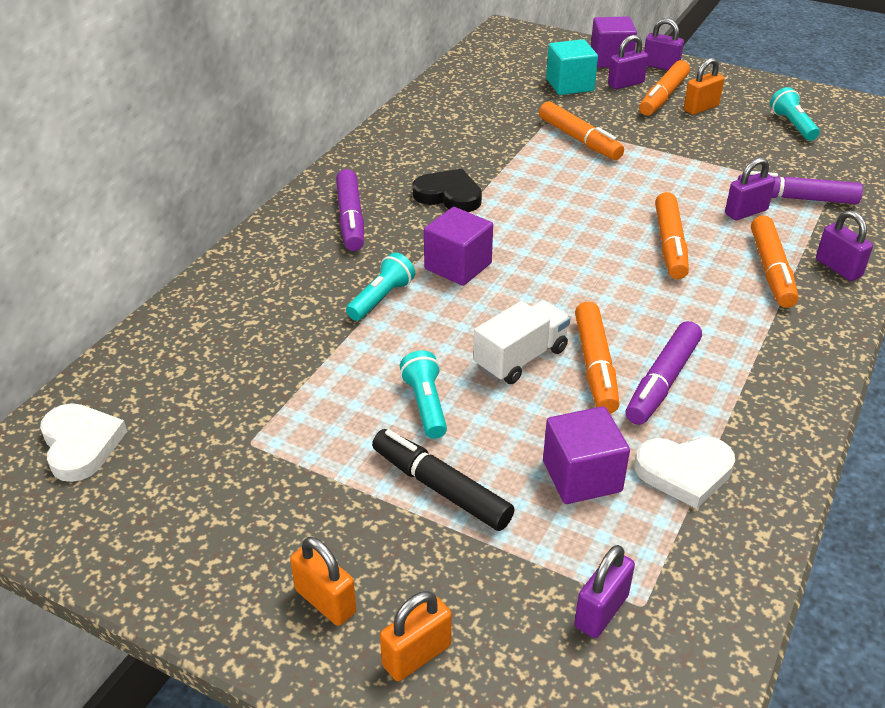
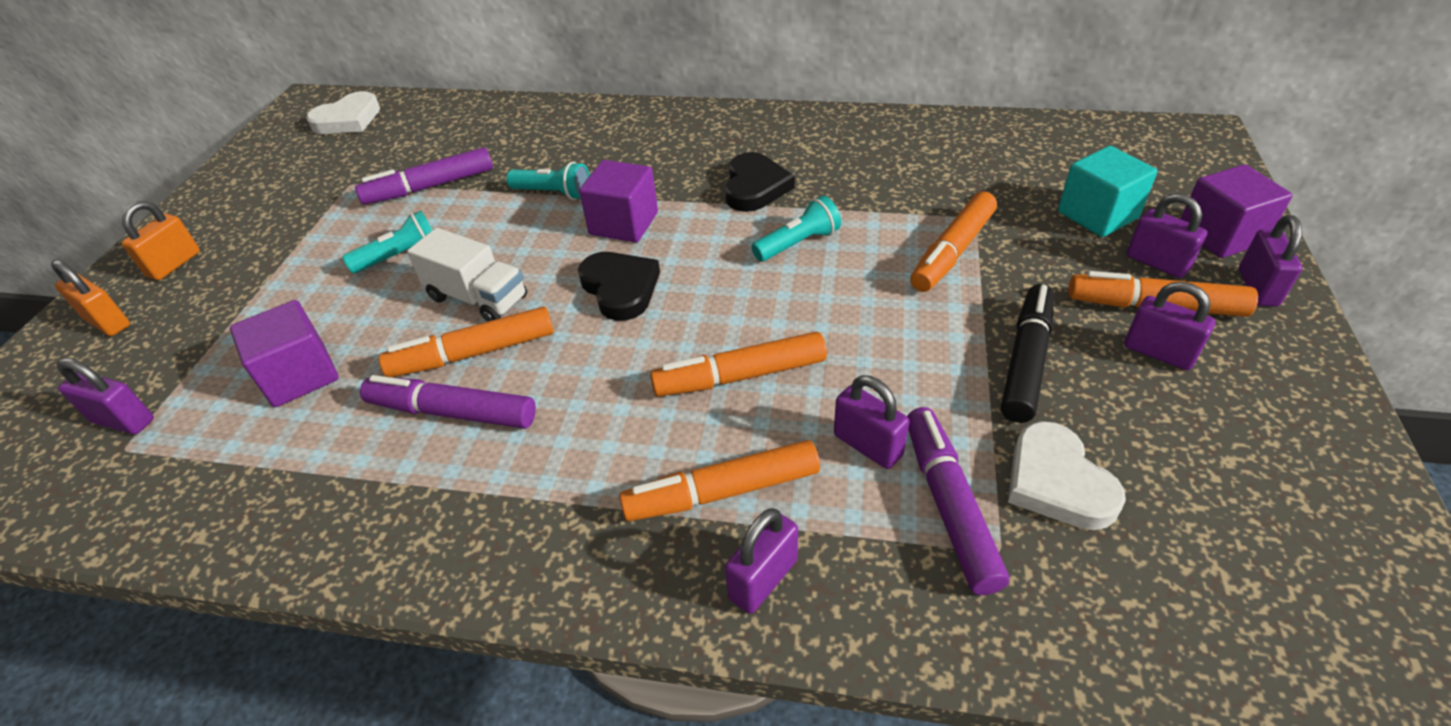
camera: 75 degrees right, 5 degrees up
(350, 219) = (679, 143): purple marker -> purple marker (430, 187)
(440, 488) = (291, 290): black marker -> black marker (1026, 360)
(547, 280) = (620, 288): none -> black heart
(684, 472) = (301, 453): white heart -> white heart (1057, 482)
(701, 108) = (1158, 352): orange padlock -> purple padlock
(792, 125) = (1209, 477): turquoise flashlight -> turquoise flashlight (798, 243)

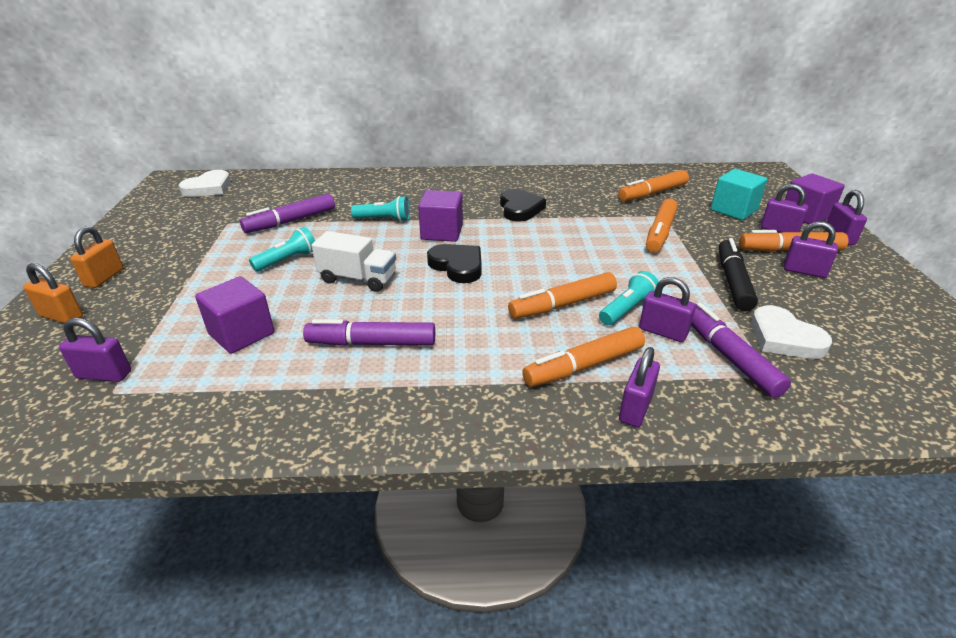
camera: 15 degrees left, 10 degrees down
(473, 354) = (370, 309): orange marker -> orange marker (652, 193)
(798, 243) = (563, 235): turquoise flashlight -> turquoise flashlight (627, 309)

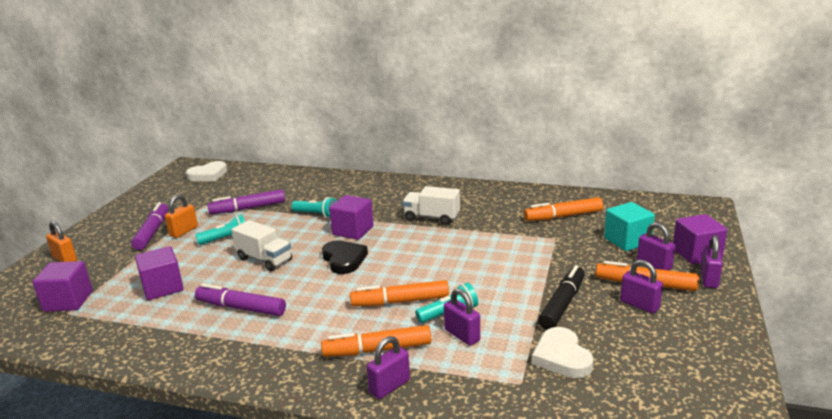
camera: 20 degrees right, 10 degrees down
(104, 278) = (103, 236): orange padlock -> orange padlock (184, 231)
(104, 375) = (68, 301): purple padlock -> purple cube
(520, 209) = (431, 218): black heart -> white truck
(660, 233) = (536, 253): orange marker -> none
(728, 356) = (498, 363): purple marker -> purple marker (152, 232)

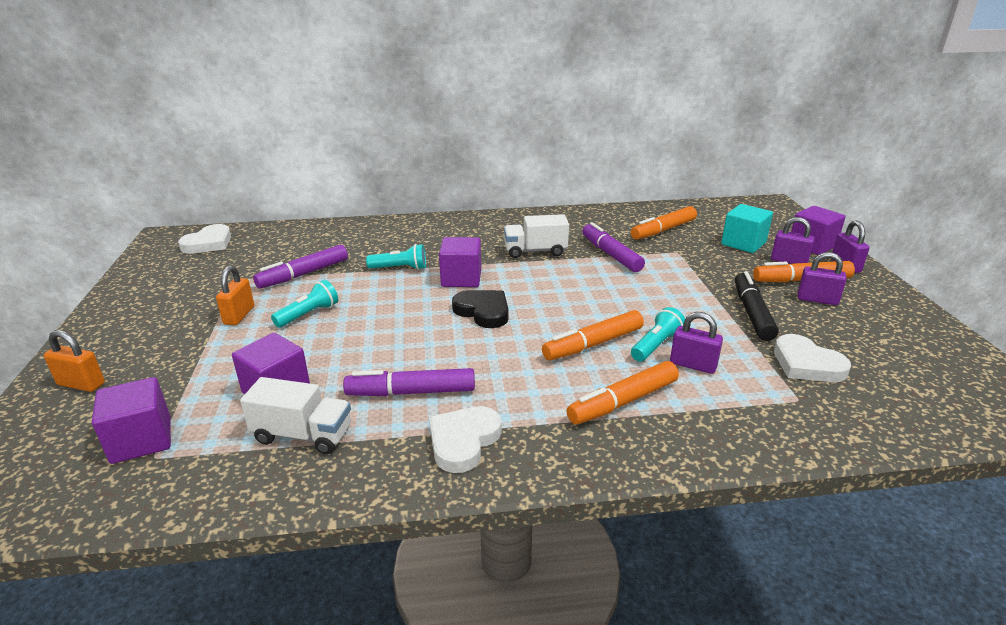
camera: 25 degrees left, 5 degrees up
(152, 232) = (192, 324): purple marker -> purple marker (610, 254)
(243, 349) = (463, 441): none -> white heart
(264, 260) = (385, 329): white truck -> white truck (303, 435)
(389, 386) = (678, 438): purple padlock -> none

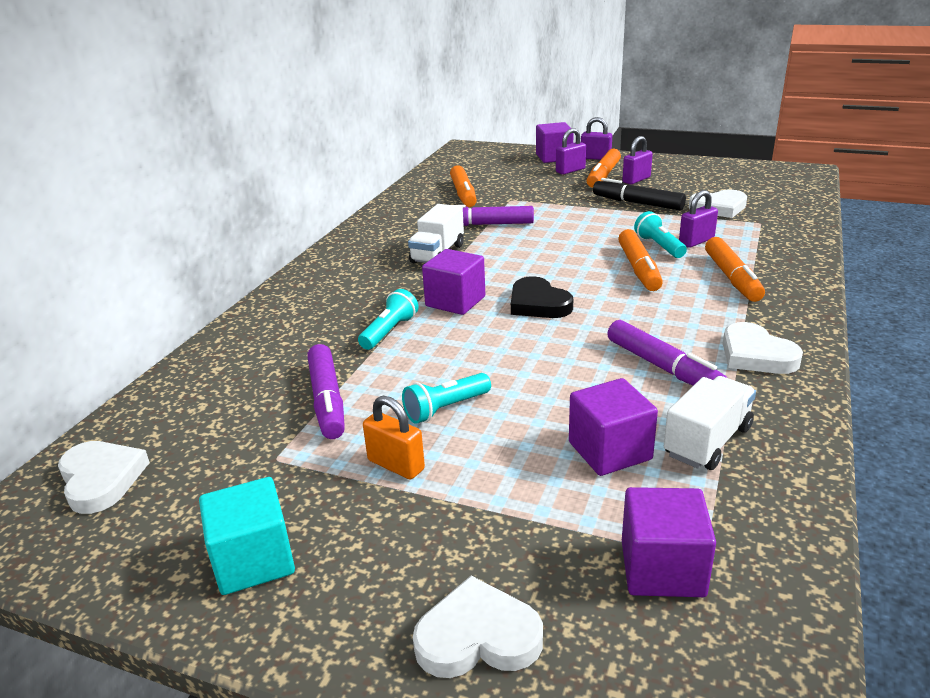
camera: 60 degrees left, 0 degrees up
(81, 384) = (478, 637): orange padlock -> white heart
(309, 314) = (445, 408): turquoise flashlight -> turquoise flashlight turned 105 degrees counterclockwise
(411, 392) = (663, 367): purple marker -> purple marker turned 60 degrees counterclockwise
(483, 311) = (538, 304): black heart -> black heart turned 105 degrees counterclockwise
(743, 243) = (524, 175): turquoise cube -> turquoise cube (254, 560)

